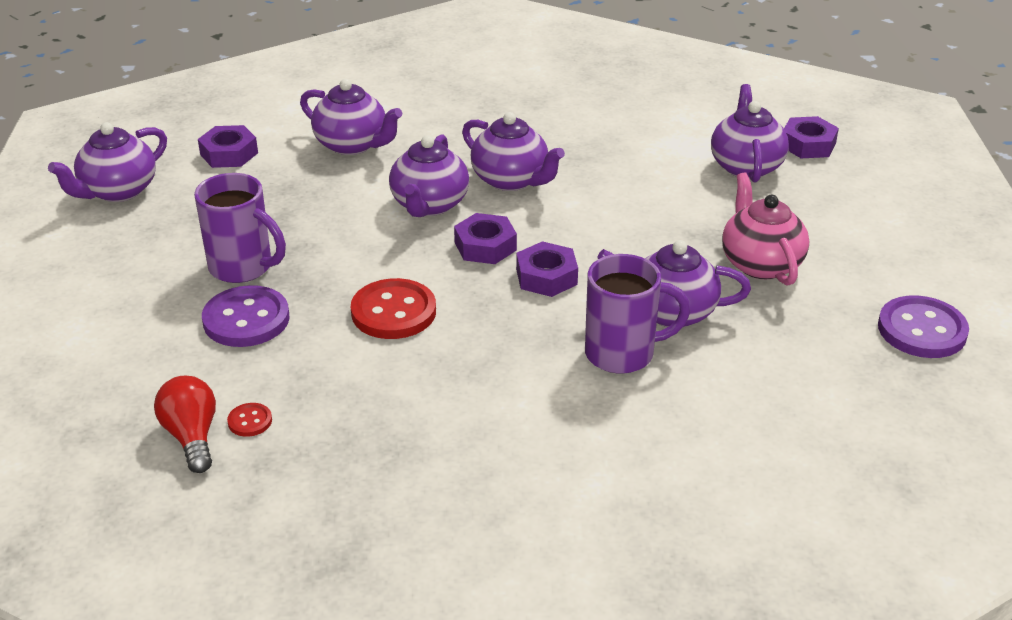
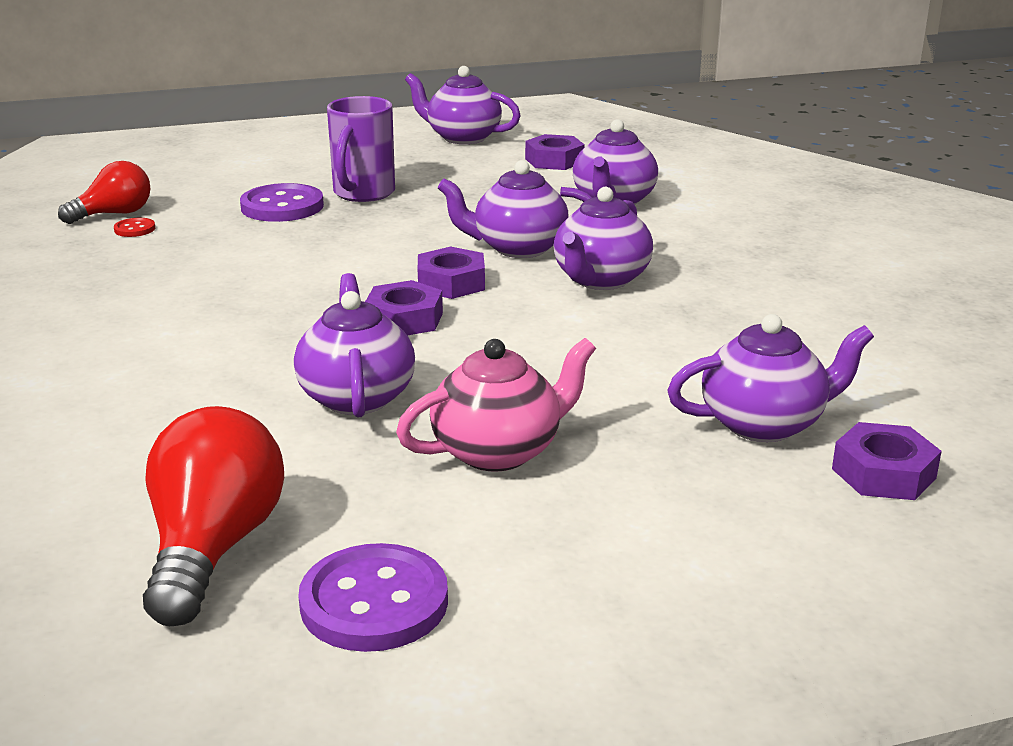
camera: 75 degrees right, 10 degrees down
(393, 312) = (311, 258): red button -> none
(622, 354) = (263, 375): purple mug -> none
(862, 388) = (213, 548): none -> red light bulb

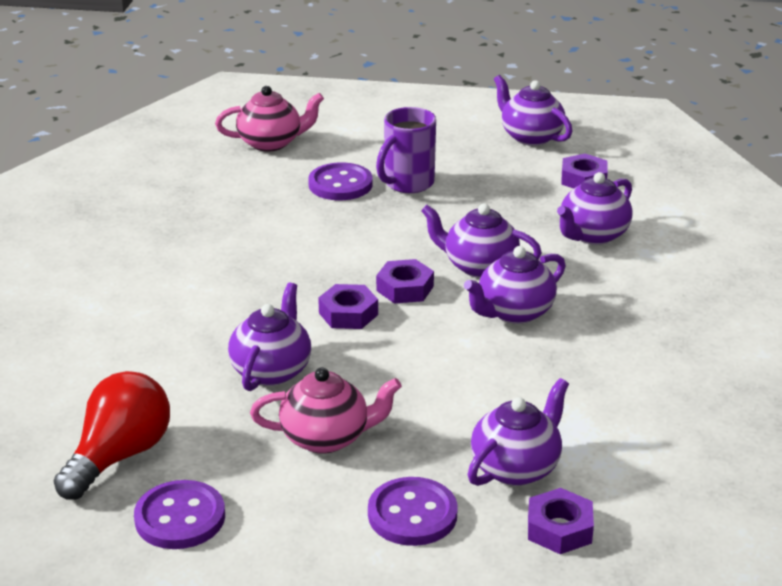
camera: 25 degrees right, 5 degrees up
(114, 214) = (222, 166): red light bulb -> none
(134, 229) = (227, 184): red button -> none
(161, 185) = (271, 143): none -> pink teapot
(694, 507) = (412, 514): none -> purple button
(764, 424) = (516, 467): purple teapot -> purple teapot turned 60 degrees counterclockwise

